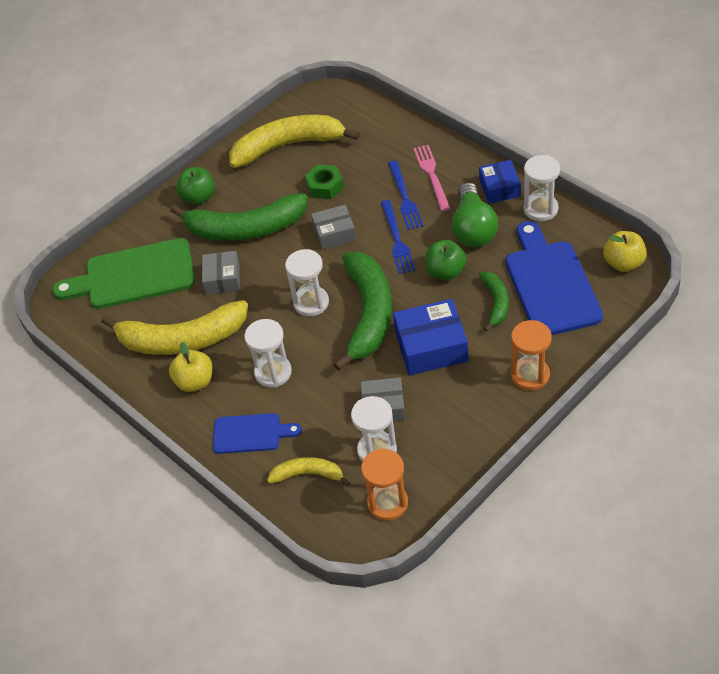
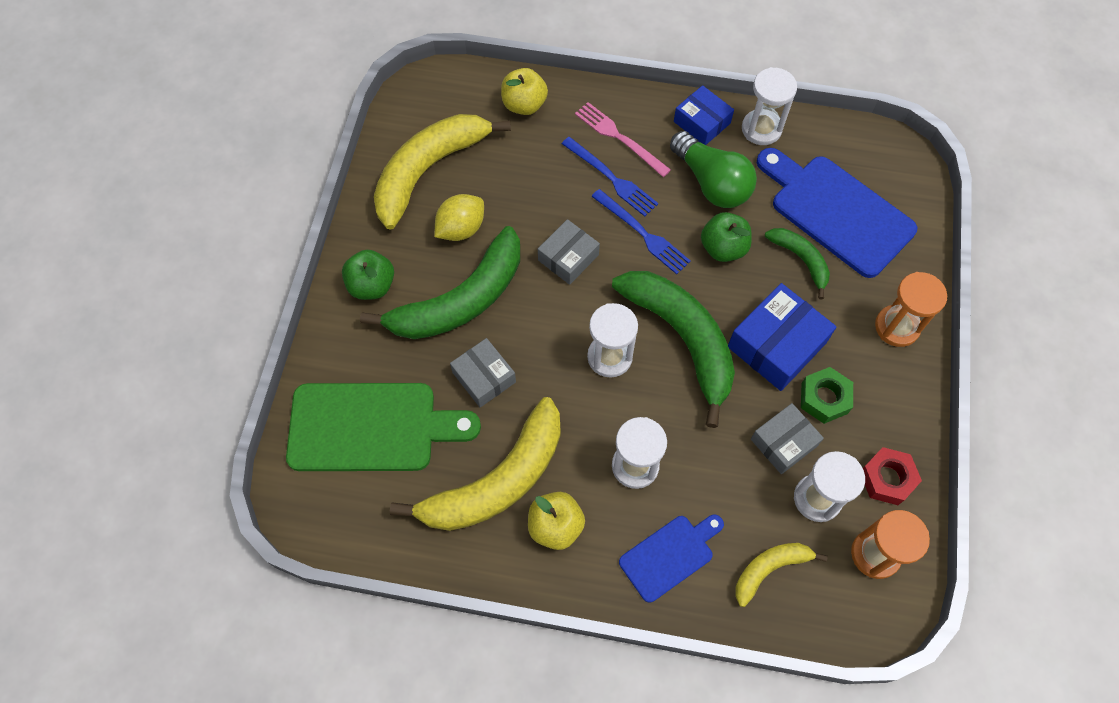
camera: 40 degrees left, 15 degrees up
(133, 275) = (371, 427): green cutting board -> green cutting board turned 135 degrees counterclockwise
(280, 188) = (461, 229): none -> yellow lemon
(325, 186) = (512, 203): green nut -> green nut (824, 398)
(437, 463) = (887, 478): none -> red nut
(623, 263) = (886, 155): yellow apple -> yellow apple (524, 105)

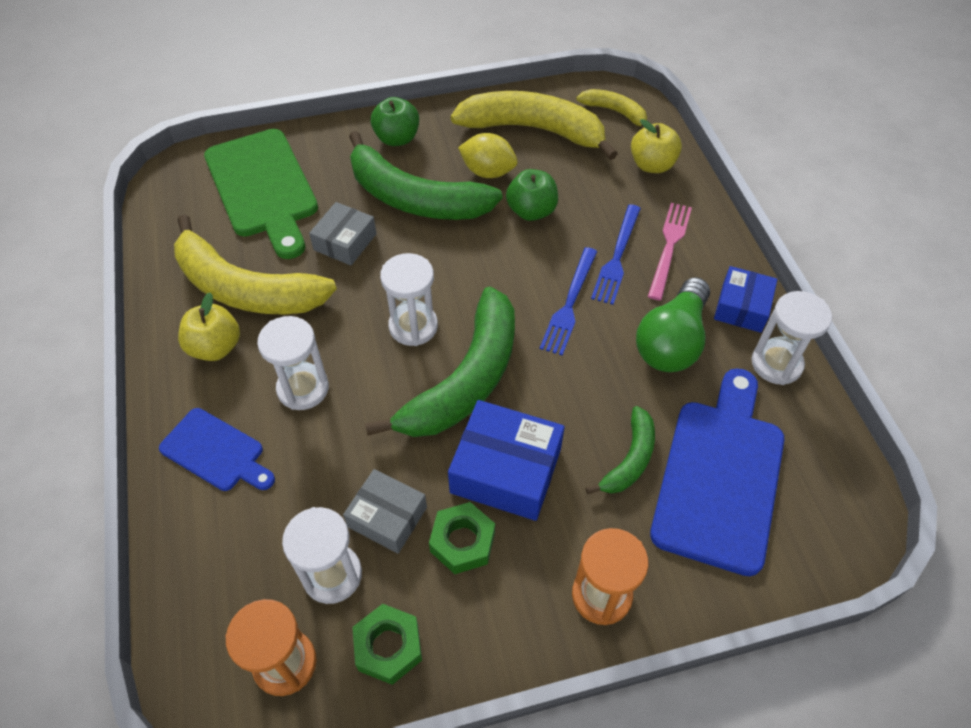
camera: 65 degrees right, 10 degrees down
(568, 257) = (505, 256): grey box -> none
(723, 248) = (597, 379): green apple -> green apple (531, 211)
(770, 569) = (230, 552): yellow banana -> yellow banana (615, 112)
(887, 478) = (388, 647): red nut -> green nut

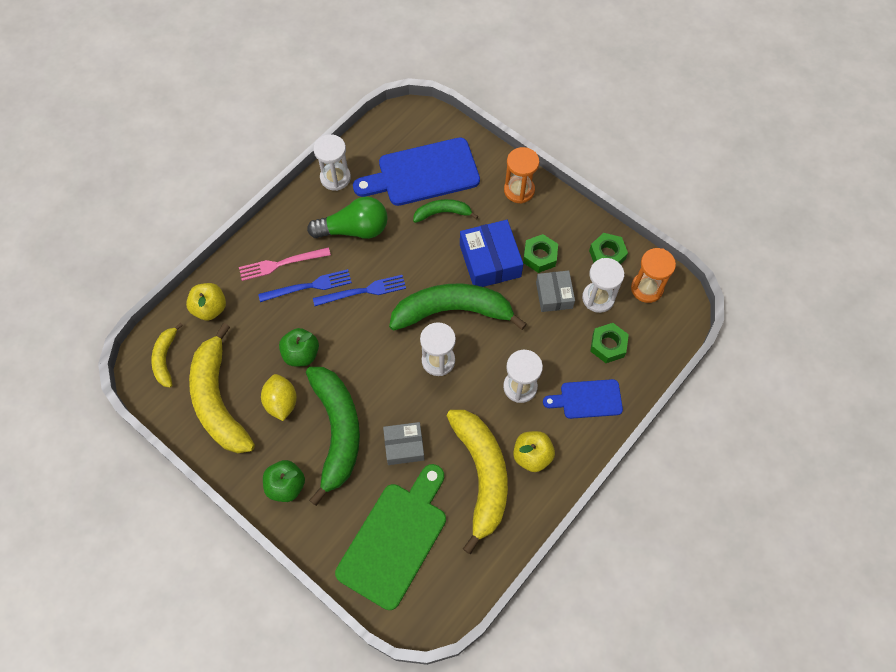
camera: 125 degrees left, 10 degrees up
(216, 452) = (587, 399): blue cutting board -> blue cutting board turned 90 degrees counterclockwise
(256, 533) = (608, 345): none -> green nut
(742, 307) = (305, 208): blue box -> none

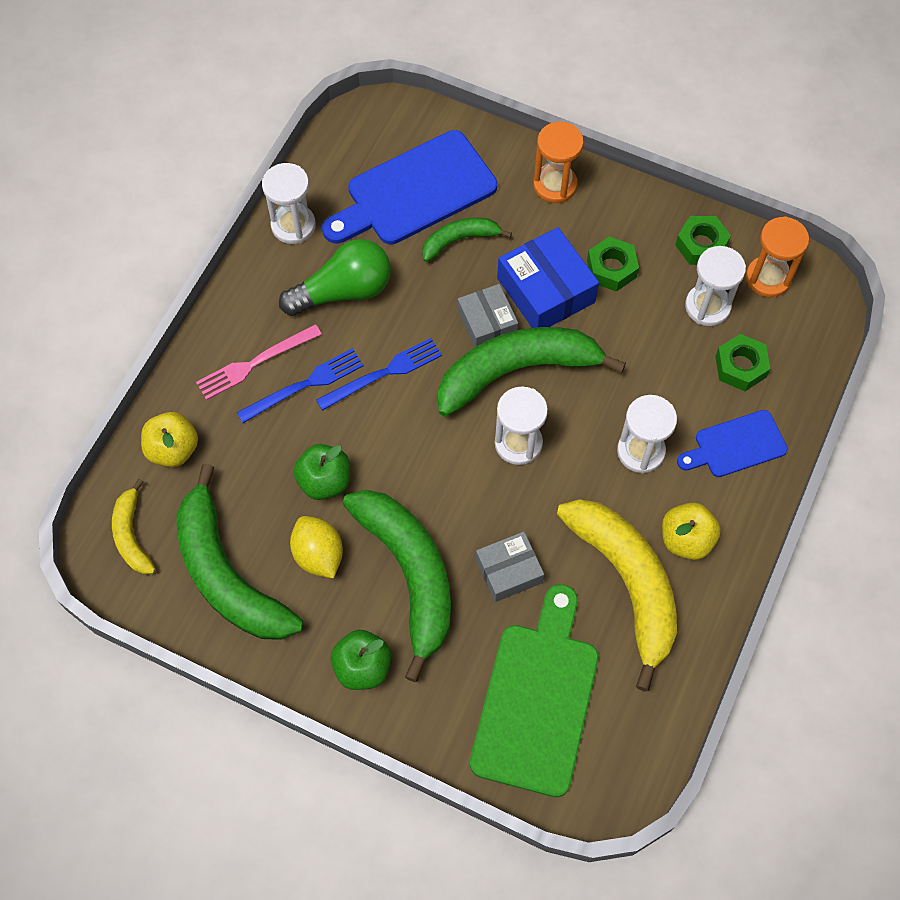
camera: 15 degrees left, 0 degrees up
(218, 400) = (227, 573): yellow banana -> green banana
(554, 295) = (647, 316): grey box -> grey box (487, 323)

